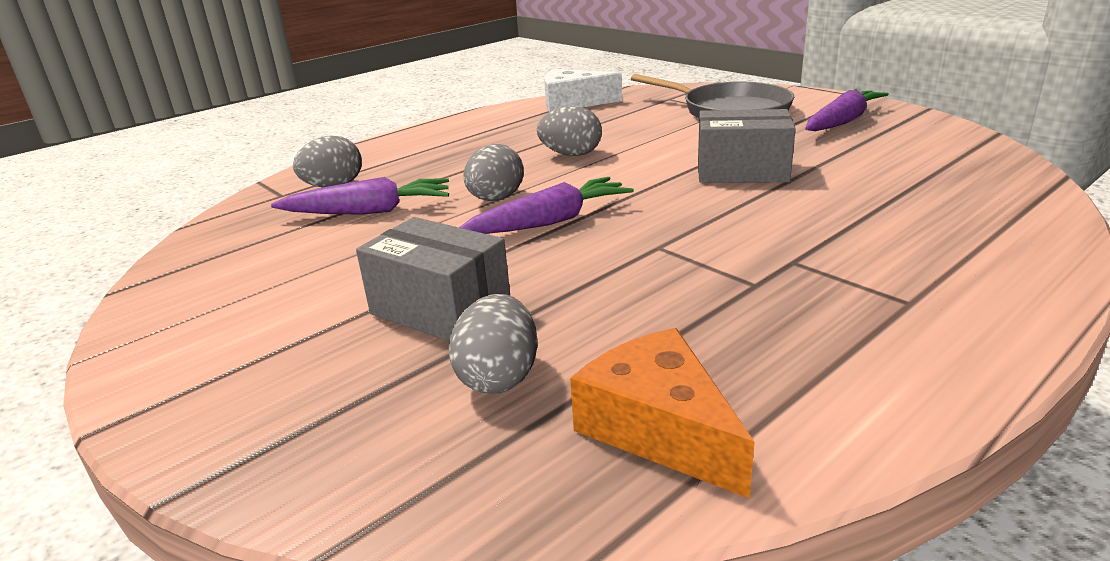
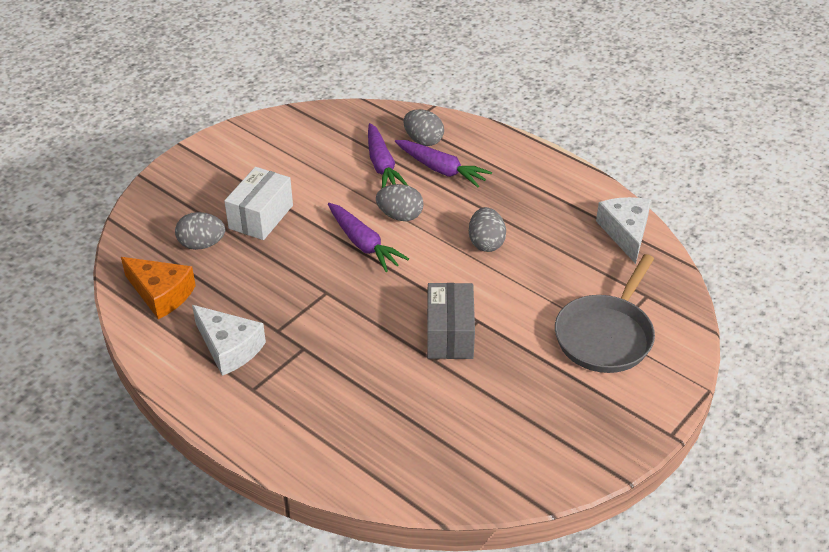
camera: 80 degrees right, 15 degrees up
(440, 309) = (261, 217): grey box -> white box
(658, 428) = (161, 294): orange cheese -> orange cheese turned 75 degrees clockwise
(813, 329) = (229, 348): none -> white cheese
(842, 121) = (577, 409): purple carrot -> purple carrot (441, 169)

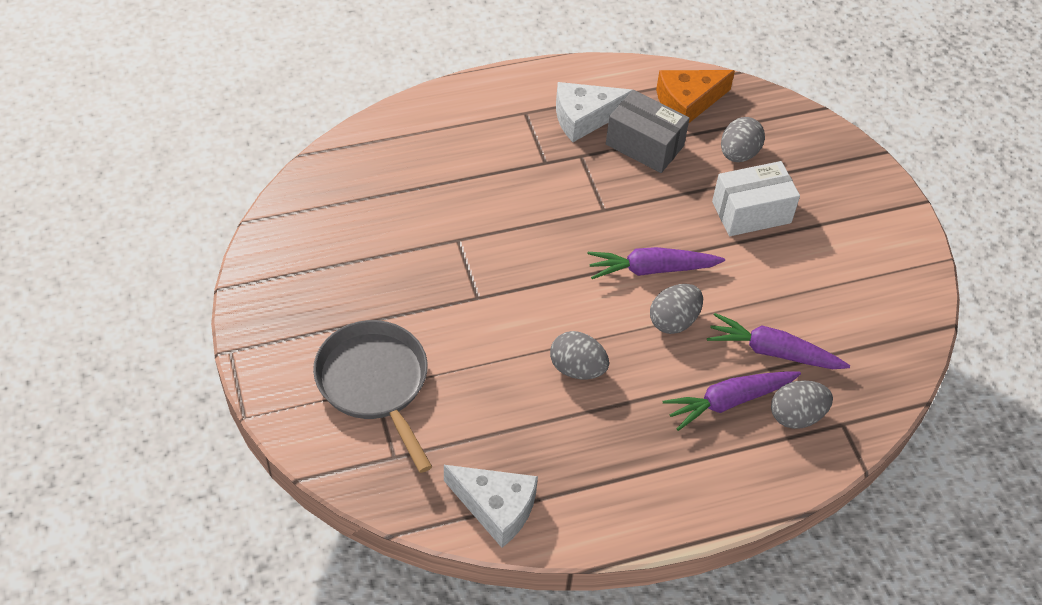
camera: 120 degrees right, 10 degrees up
(261, 217) = (751, 212): white box -> white box turned 75 degrees counterclockwise
(449, 334) = (477, 267): grey box -> grey box (644, 145)

